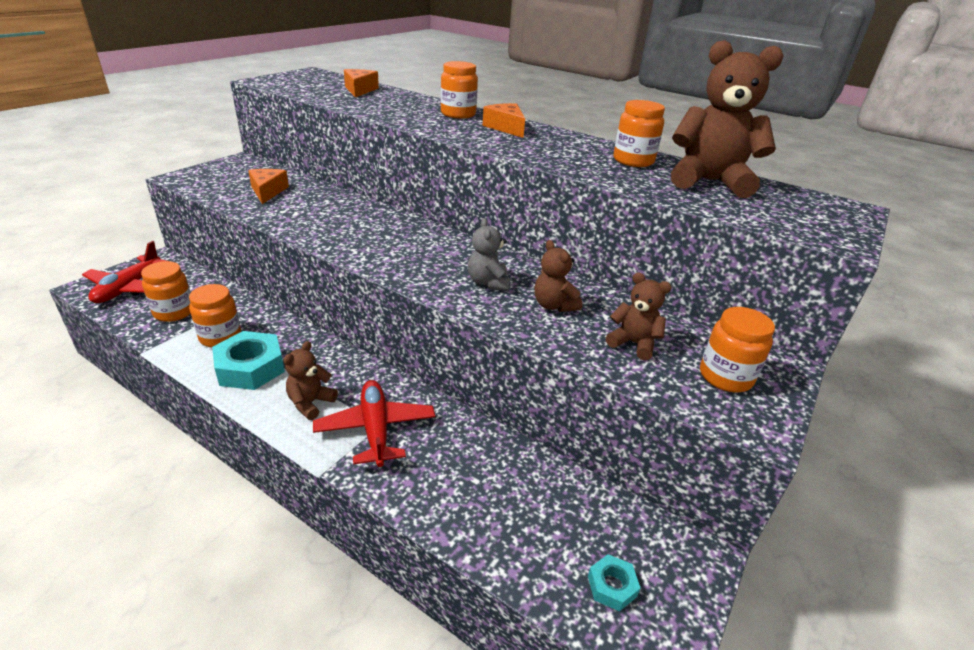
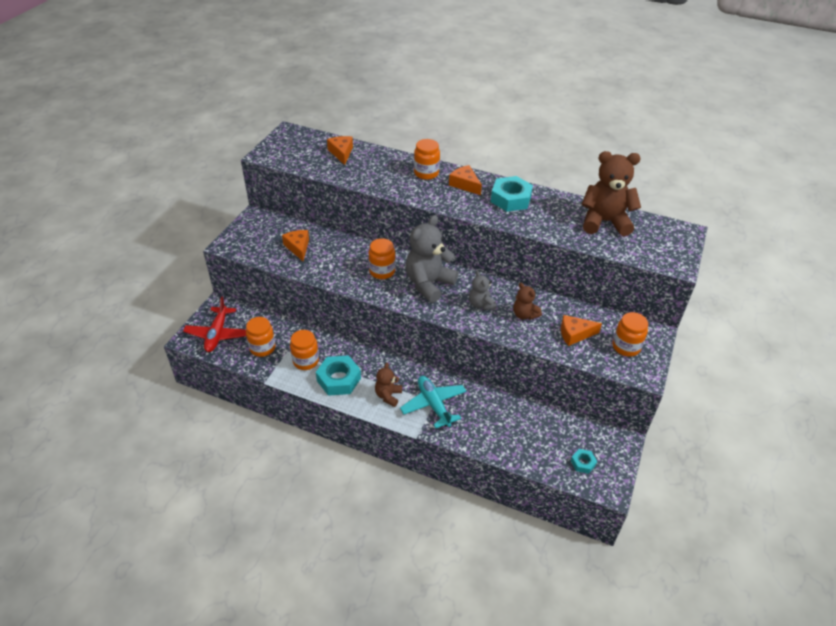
camera: 10 degrees left, 10 degrees up
(375, 429) = (433, 405): red plane -> turquoise plane
(421, 249) = (428, 284): none -> grey teddy bear
(566, 145) = (510, 199): none -> turquoise nut
(633, 161) = (556, 208): orange jar -> orange jar (382, 271)
(633, 343) = (575, 334): brown teddy bear -> orange cheese

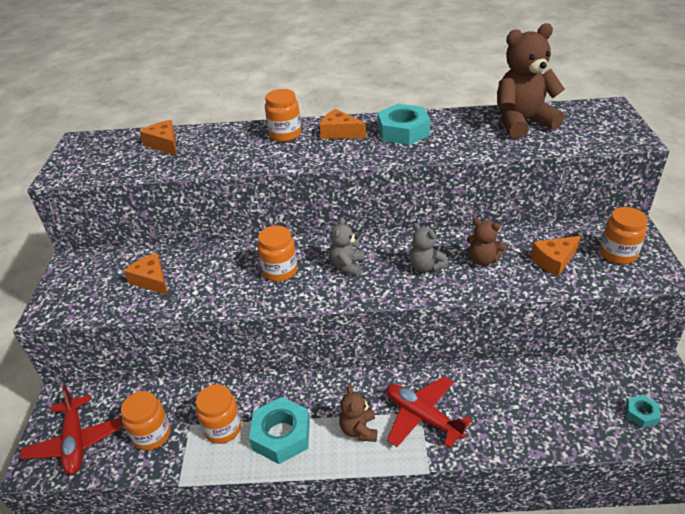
camera: 20 degrees left, 5 degrees down
(428, 284) = (347, 265): grey teddy bear -> grey teddy bear, size x0.53
(433, 405) = (422, 417): turquoise plane -> red plane

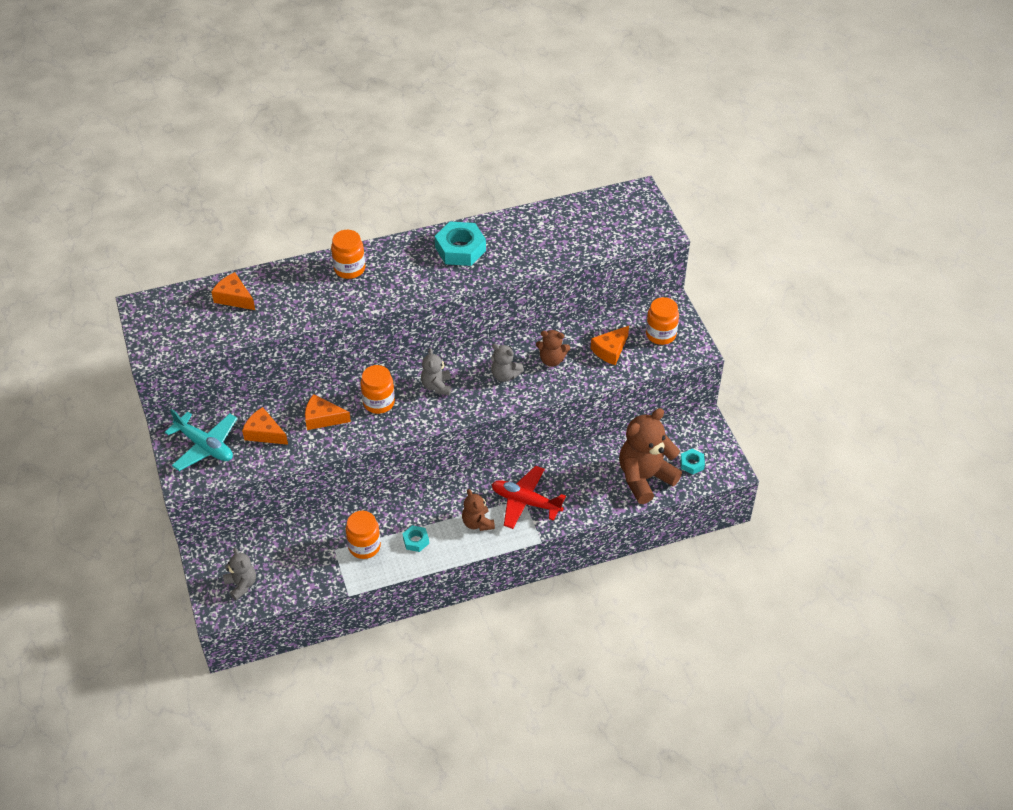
camera: 20 degrees left, 10 degrees up
(75, 442) = (241, 584): red plane -> grey teddy bear
(88, 282) = (205, 446): none -> turquoise plane
(152, 435) = (306, 564): orange jar -> none
(281, 435) = (416, 541): turquoise nut -> turquoise nut, size x0.51
(339, 133) = (401, 259): orange cheese -> orange cheese (322, 418)
(522, 123) = (565, 223): brown teddy bear -> brown teddy bear (645, 478)

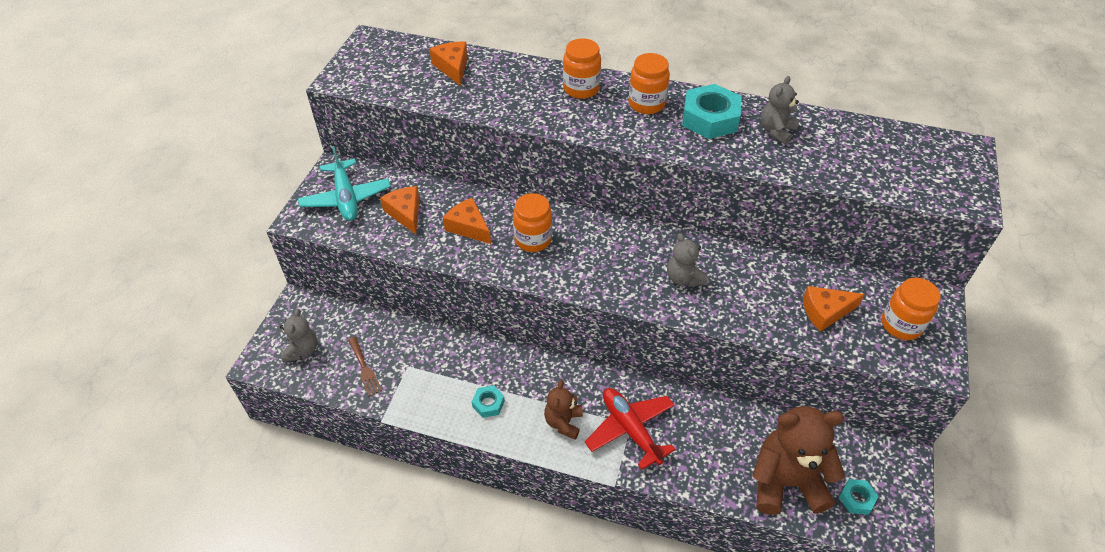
camera: 35 degrees right, 0 degrees up
(303, 569) = (364, 368): none -> brown fork
(364, 546) = (436, 379): orange jar -> orange jar (646, 104)
(437, 386) = (603, 253): grey teddy bear -> grey teddy bear (776, 131)
(552, 360) = (748, 288): brown teddy bear -> none

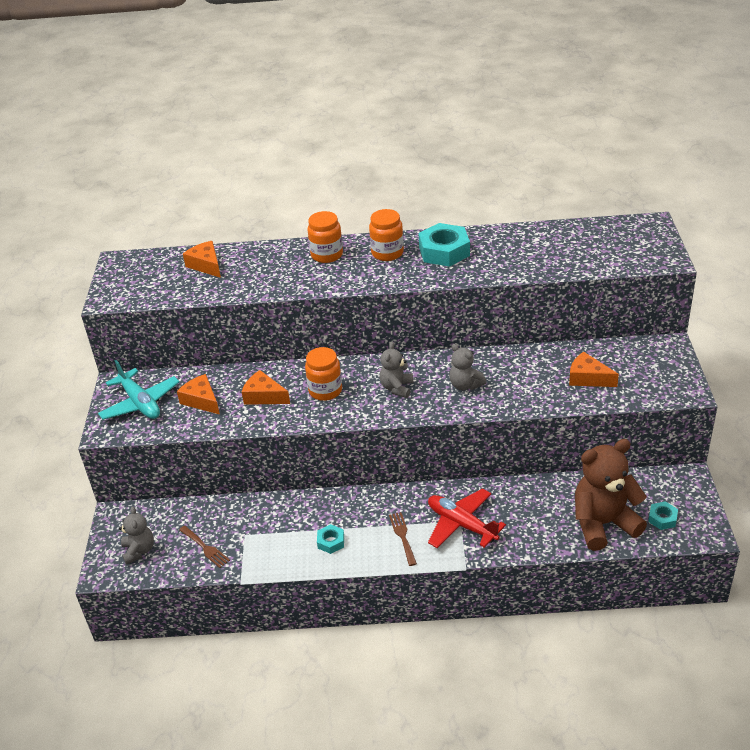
camera: 15 degrees left, 10 degrees down
(563, 422) = (402, 536): brown teddy bear -> brown fork
(776, 131) = (501, 247): grey teddy bear -> grey teddy bear (397, 388)
(825, 312) = (588, 378): orange cheese -> orange cheese turned 60 degrees clockwise
(901, 325) = (649, 371): orange jar -> none

